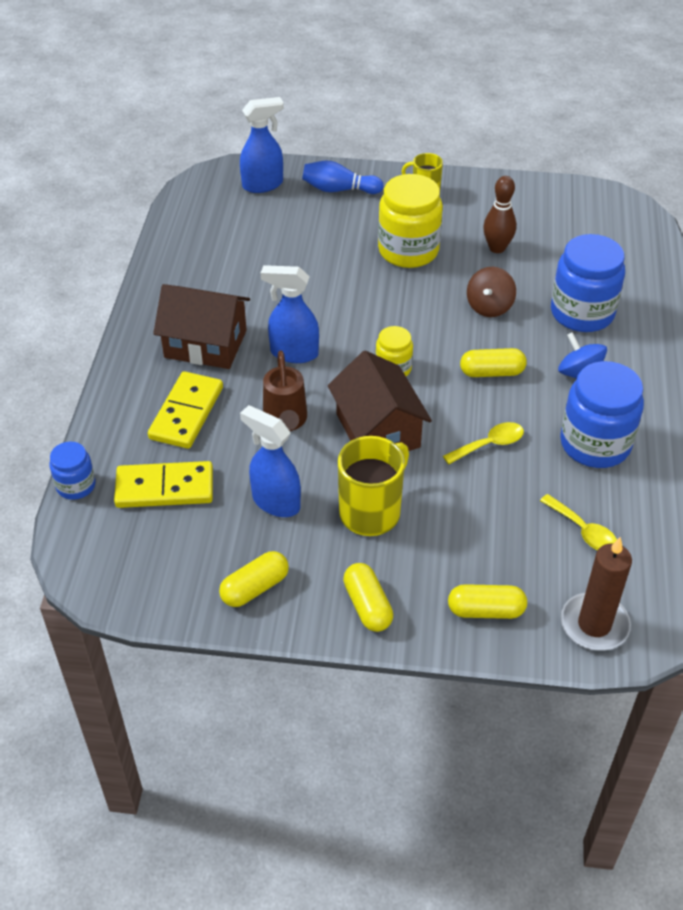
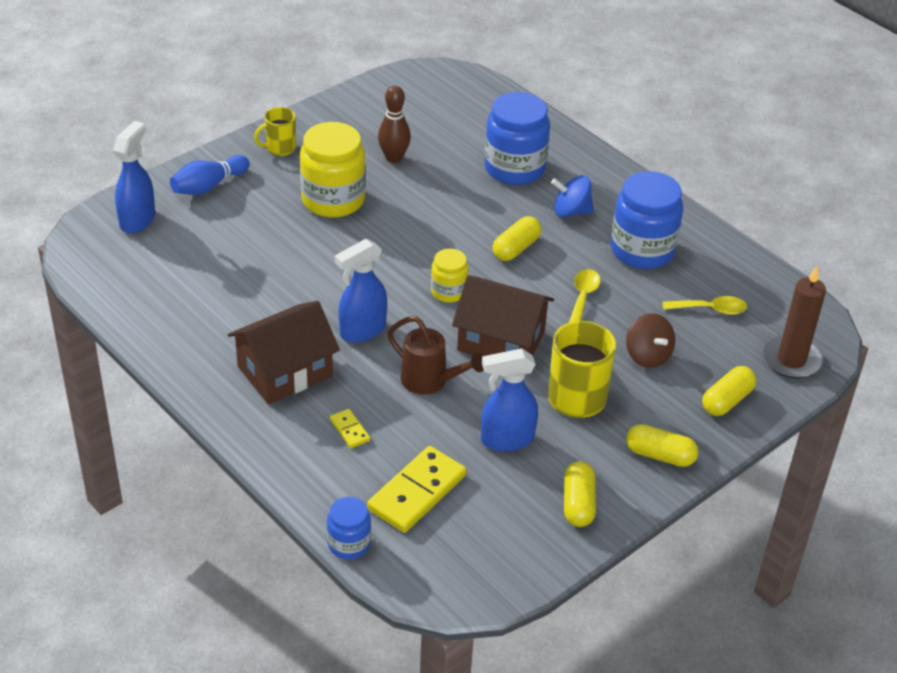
camera: 50 degrees left, 5 degrees down
(186, 413) = (349, 430): yellow domino -> yellow domino, size x0.48
(489, 307) = (449, 204): brown spinning top -> brown spinning top (647, 356)

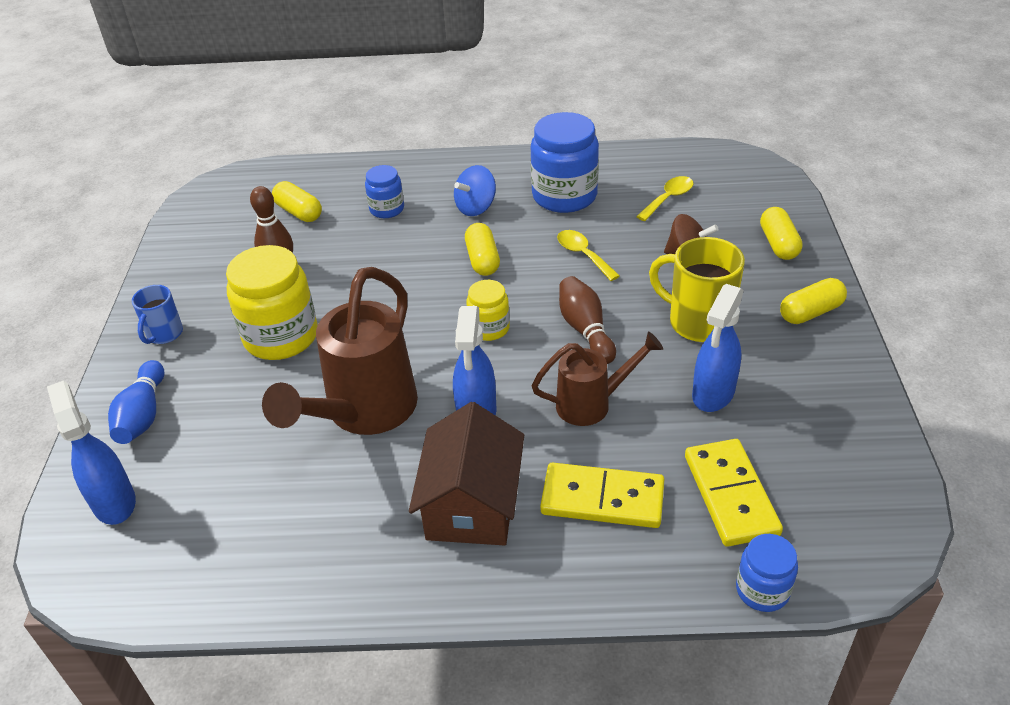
camera: 45 degrees left, 0 degrees up
(280, 148) = (164, 334): yellow mug -> blue mug
(307, 279) = (363, 414): none -> brown watering can
(349, 430) = (602, 499): yellow domino -> yellow domino, size x2.10
(501, 341) = (585, 330): brown house -> brown bowling pin
(514, 168) = (387, 209): blue jar -> blue jar, size x0.54
(578, 504) = (831, 392): yellow capsule -> yellow capsule (299, 212)
(791, 360) = (763, 190): brown candle -> none

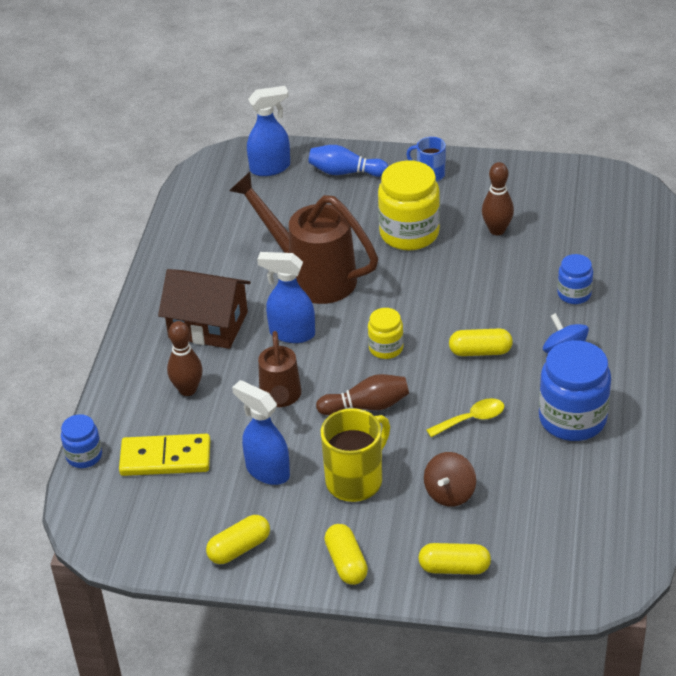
camera: 100 degrees right, 0 degrees up
(299, 212) = (580, 239): yellow capsule -> yellow capsule (239, 548)
(602, 499) = (187, 390): yellow domino -> brown bowling pin
(668, 198) = (552, 498): yellow spoon -> none

